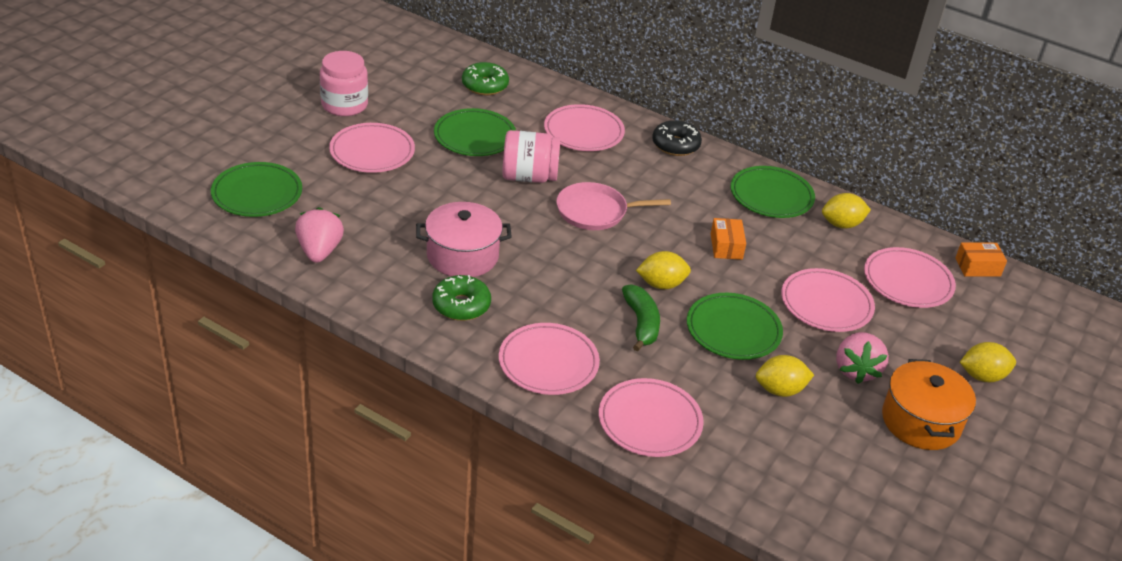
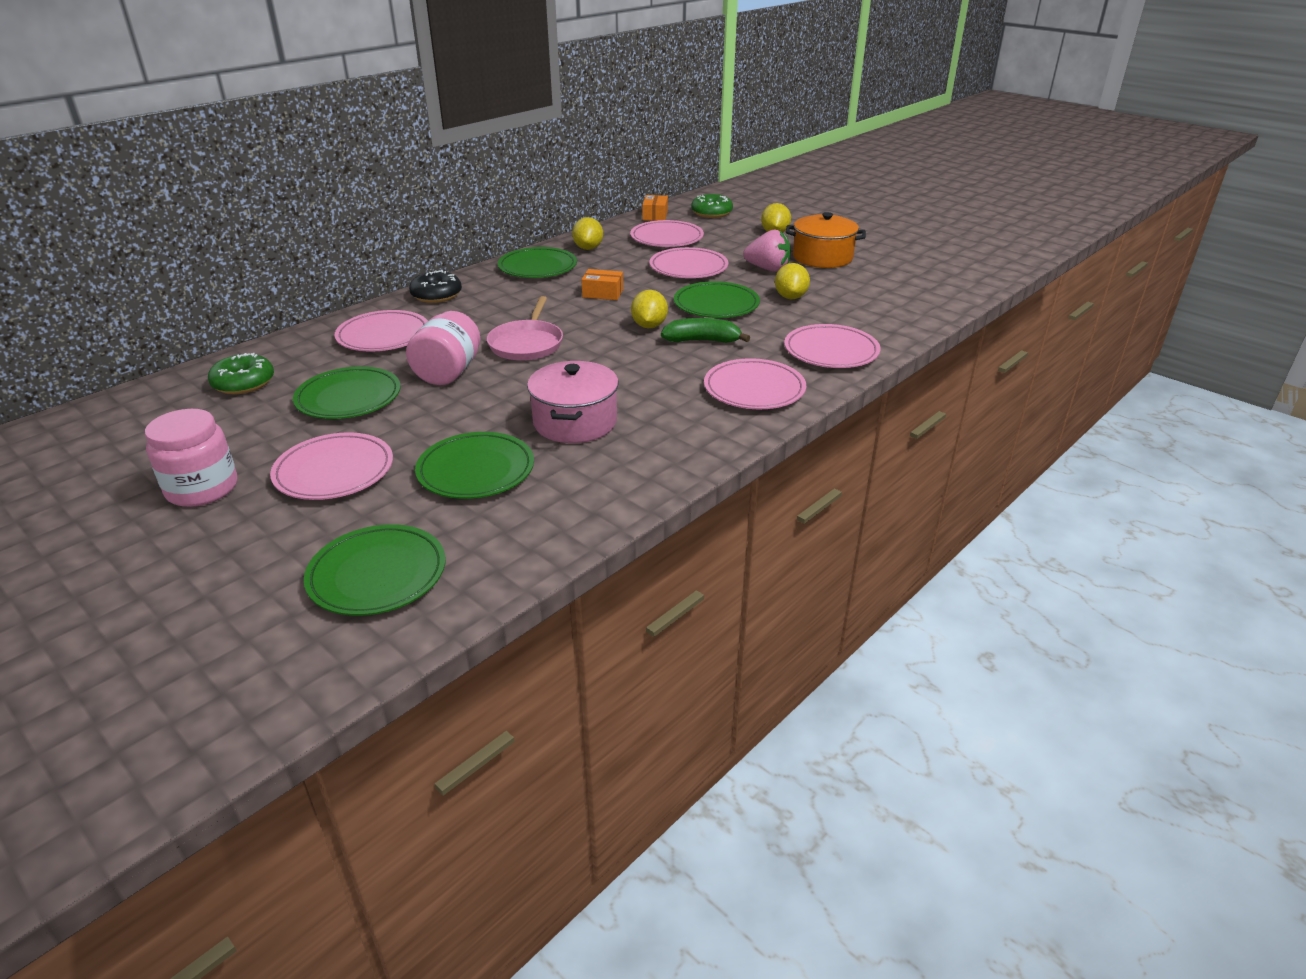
camera: 75 degrees left, 5 degrees down
(319, 251) = (533, 521): pink strawberry -> none
(382, 214) = (476, 470): none -> green plate
(461, 305) = (660, 429): green donut -> green donut (711, 213)

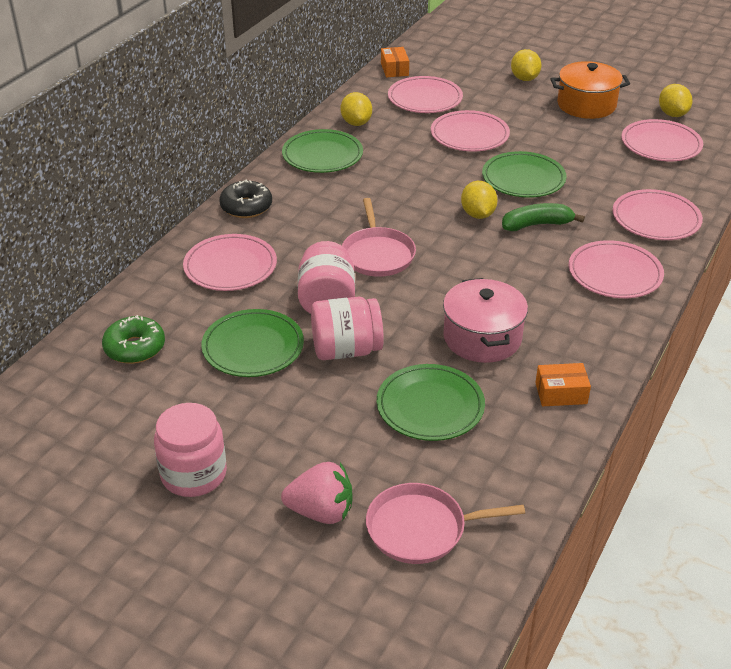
camera: 15 degrees left, 5 degrees up
(334, 471) = (303, 432): pink plate -> pink plate (661, 144)
(377, 574) = (421, 529): green plate -> pink pan
(433, 412) = (346, 350): none -> pink jar
(603, 293) = (408, 180): orange box -> orange box (561, 393)
(711, 213) = (448, 59): green donut -> none
(768, 269) = (544, 126): pink strawberry -> pink strawberry (321, 512)
(790, 297) = (585, 159): yellow lemon -> yellow lemon (672, 114)

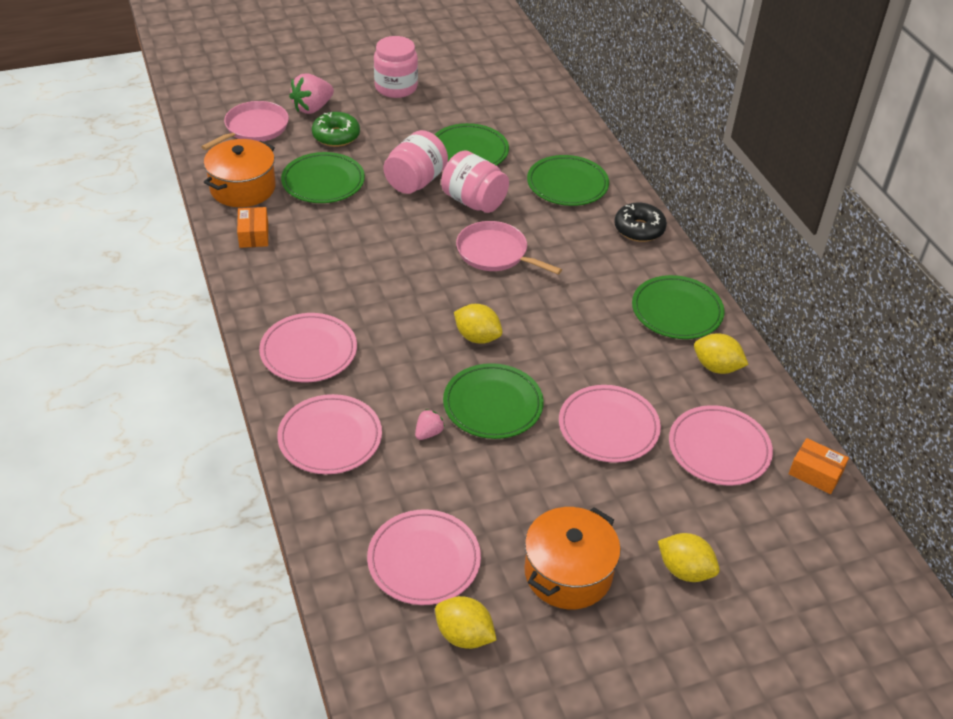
camera: 130 degrees right, 5 degrees up
(135, 348) = (528, 114): green donut -> green donut (336, 136)
(230, 266) = (567, 184): pink plate -> green plate
(482, 338) = (344, 239): pink pot -> none
(519, 453) = (243, 188): none -> orange pot
(537, 224) = (420, 359): green banana -> none
(561, 393) = (253, 235): orange box -> orange box turned 45 degrees counterclockwise
(585, 188) = (428, 433): none -> pink strawberry

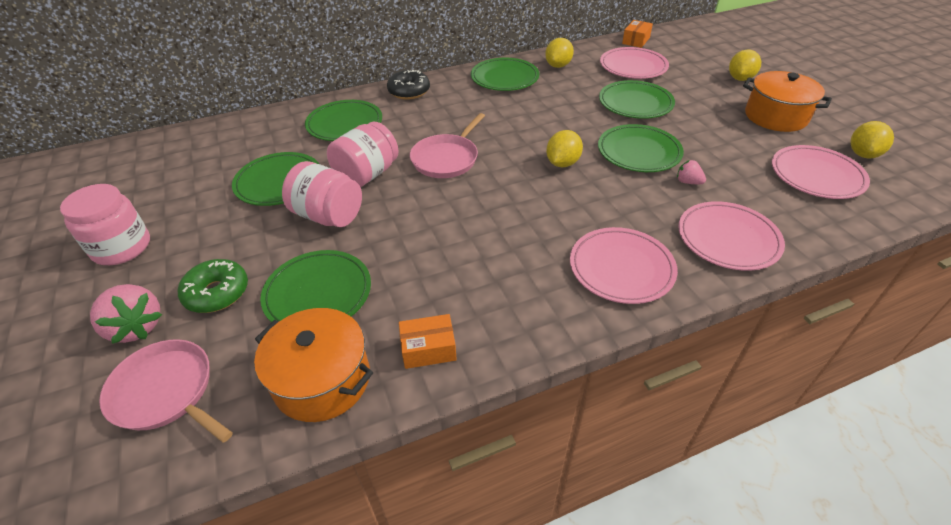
camera: 90 degrees left, 0 degrees up
(608, 427) = (635, 103): pink plate -> green plate

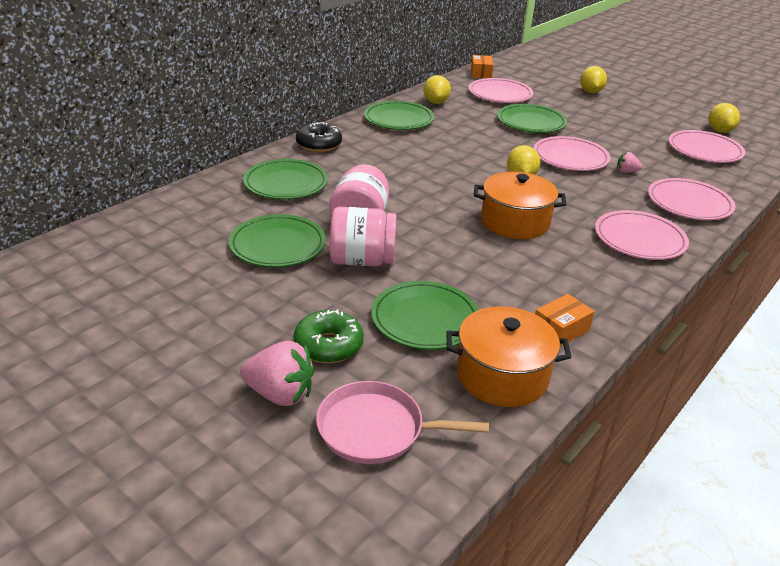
camera: 30 degrees left, 10 degrees down
(122, 247) = (173, 338): pink jar -> none
(446, 159) = (419, 193): pink pan -> none
(639, 152) = (570, 157): green plate -> pink plate
(775, 116) = (641, 115): orange pot -> orange pot (515, 222)

